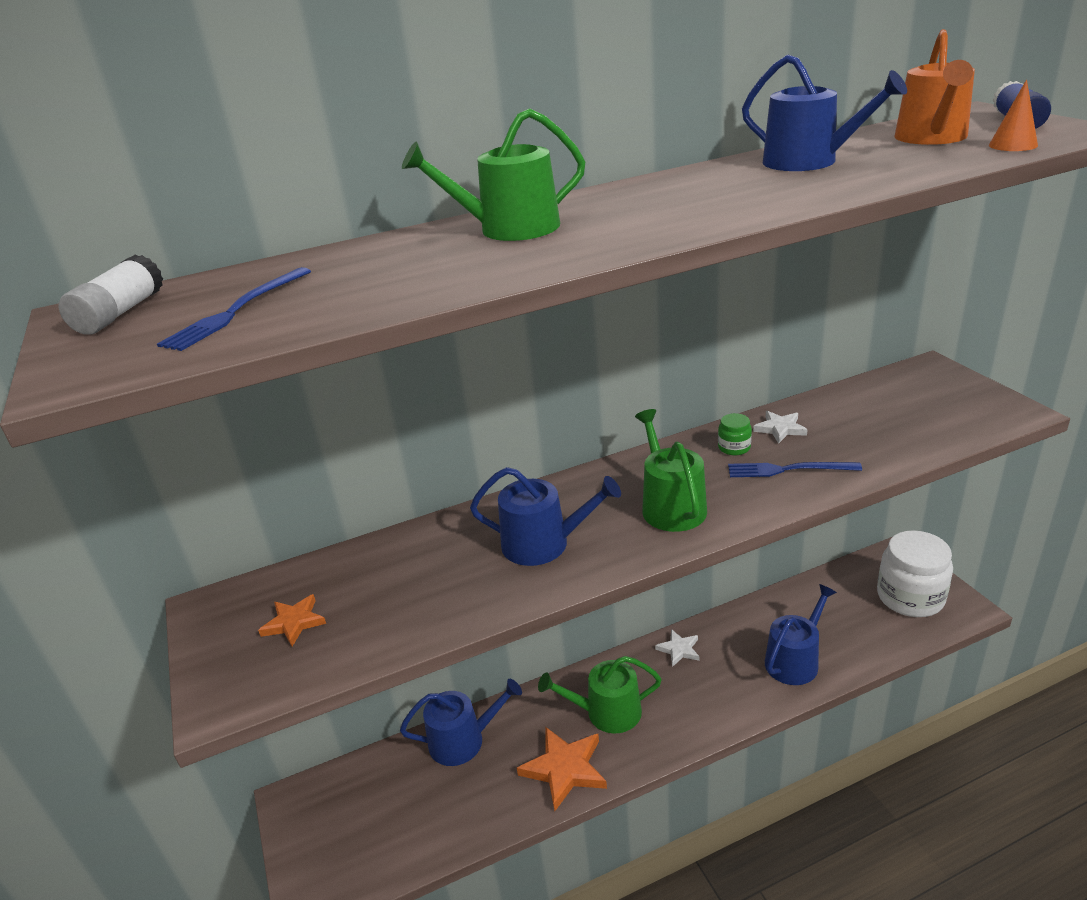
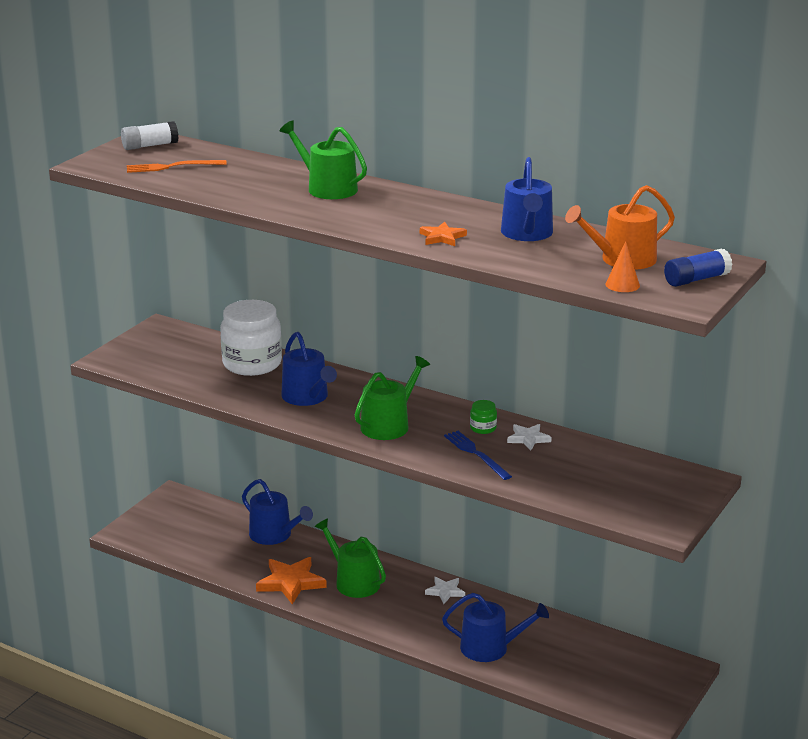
camera: 50 degrees right, 5 degrees down
(236, 311) = (172, 167): blue fork -> orange fork
(294, 622) = (173, 354): orange star -> orange star (442, 237)
(910, 597) = (630, 687): white jar -> white jar (252, 363)

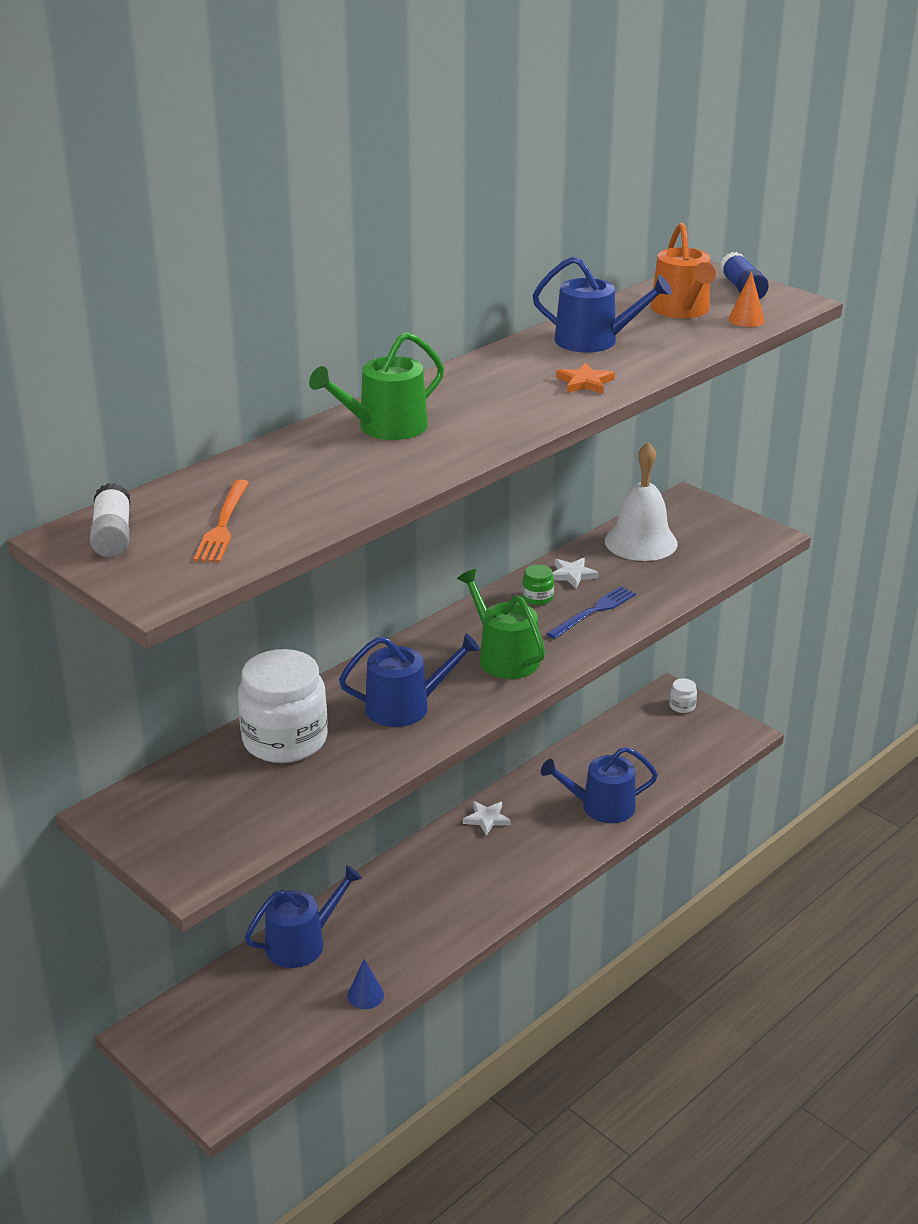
camera: 75 degrees left, 5 degrees up
(232, 570) = (365, 995): none -> blue cone
(291, 582) = (418, 943): orange star -> none
(353, 581) = (438, 888): green watering can -> none
(476, 454) = (594, 611): blue fork -> blue fork turned 150 degrees clockwise
(490, 647) = (601, 807): blue watering can -> blue watering can turned 120 degrees counterclockwise
(606, 464) = (641, 542): none -> white bell
(667, 678) = (682, 706): none -> white jar

